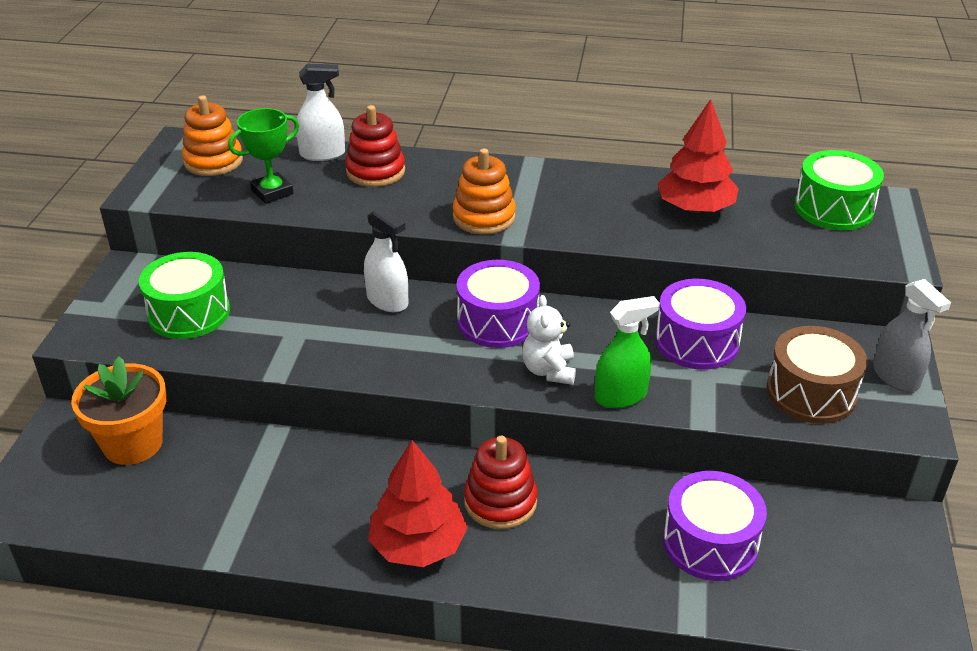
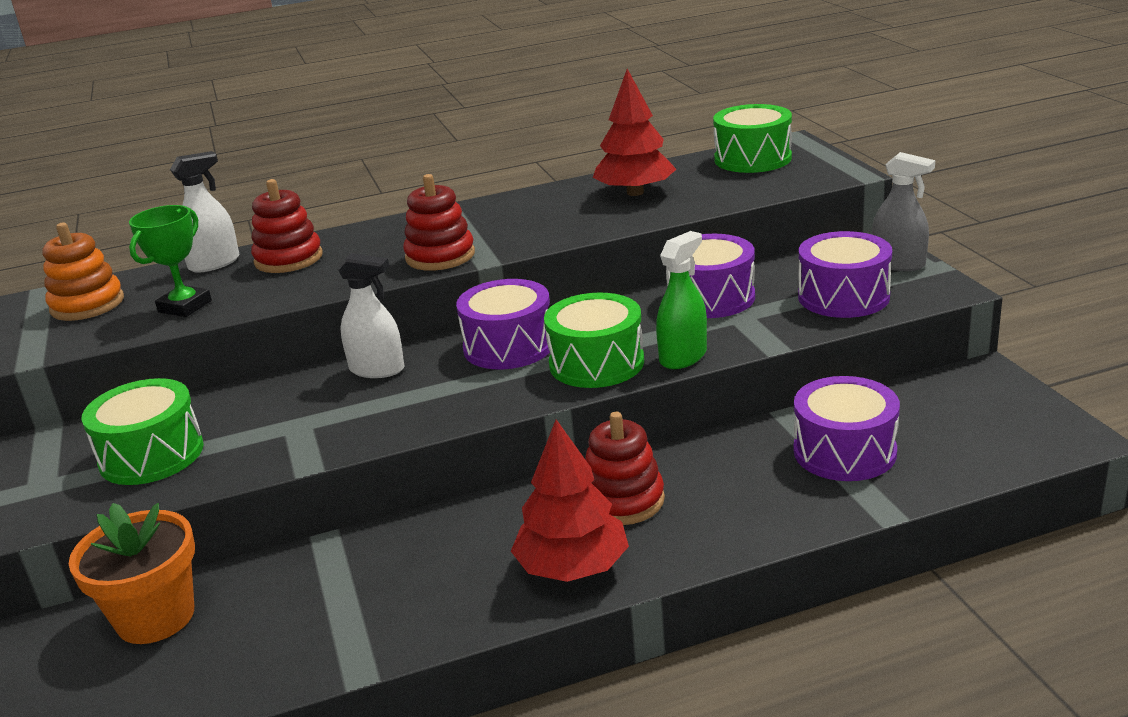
camera: 25 degrees left, 10 degrees down
(484, 217) = (440, 256): orange stacking toy -> red stacking toy
(549, 371) = (596, 363): white teddy bear -> green drum
(811, 393) = (843, 297): brown drum -> purple drum

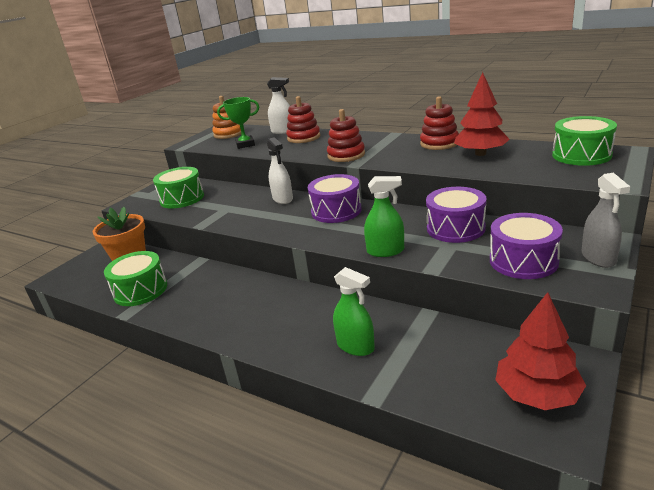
camera: 50 degrees right, 0 degrees up
(573, 567) = (231, 323): red tree -> red tree (537, 394)
(596, 363) = (349, 235): green drum -> green drum (140, 290)
(622, 500) = (294, 308): red stacking toy -> red stacking toy (439, 143)
(778, 488) = (355, 346): none -> green spray bottle
(844, 451) = (416, 350): purple drum -> none

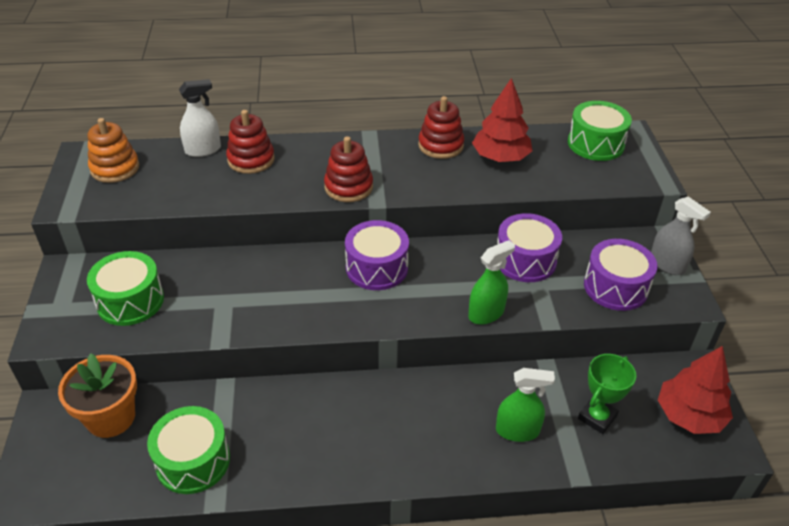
camera: 40 degrees left, 15 degrees up
(245, 144) = (173, 189): green trophy -> green trophy (597, 417)
(283, 199) = (287, 264): white spray bottle -> none

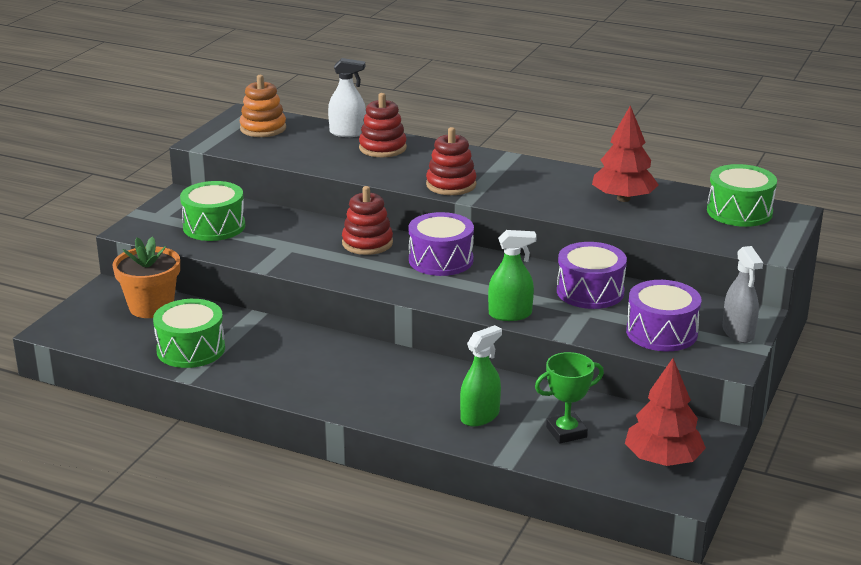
camera: 30 degrees right, 15 degrees down
(440, 145) = (572, 177): red stacking toy -> red stacking toy (367, 243)
(517, 430) = (480, 416): green spray bottle -> green spray bottle turned 75 degrees counterclockwise

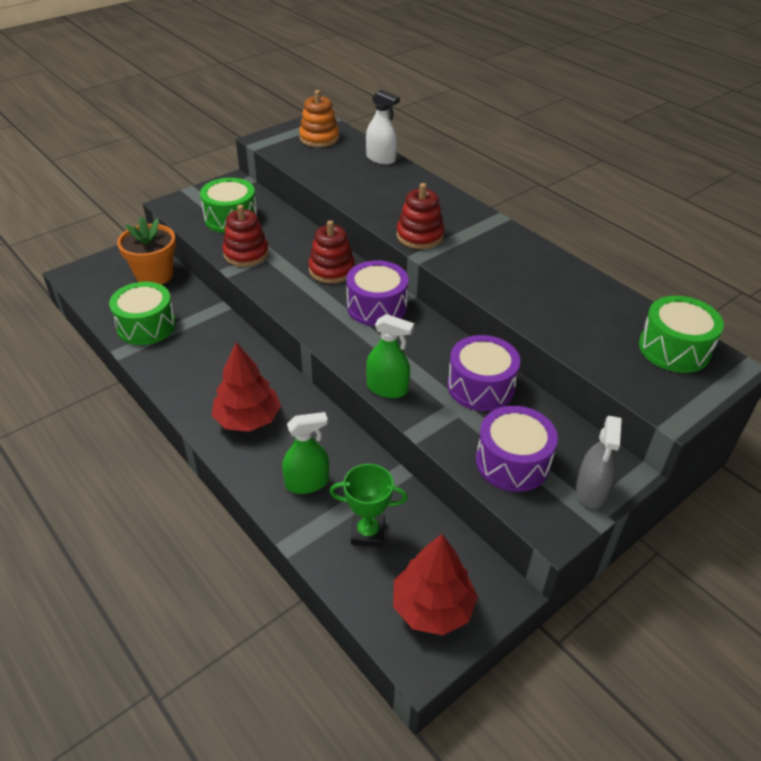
camera: 25 degrees right, 15 degrees up
(382, 148) = (396, 181): red stacking toy -> red stacking toy (246, 254)
(623, 199) = (566, 297): red tree -> red tree (247, 419)

